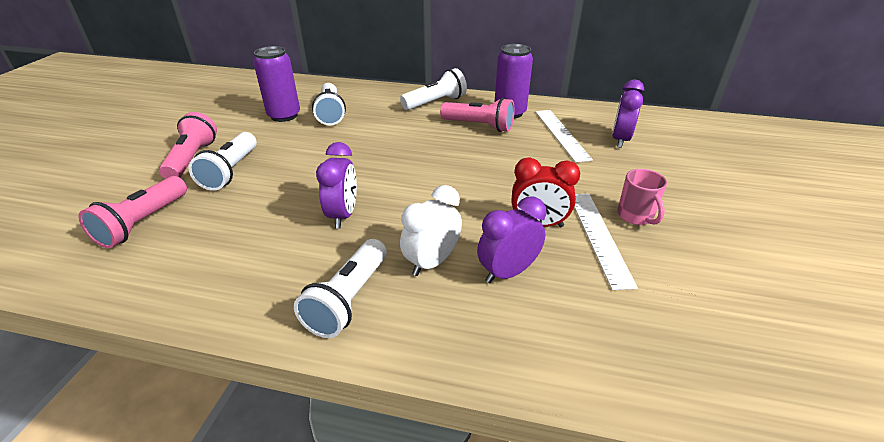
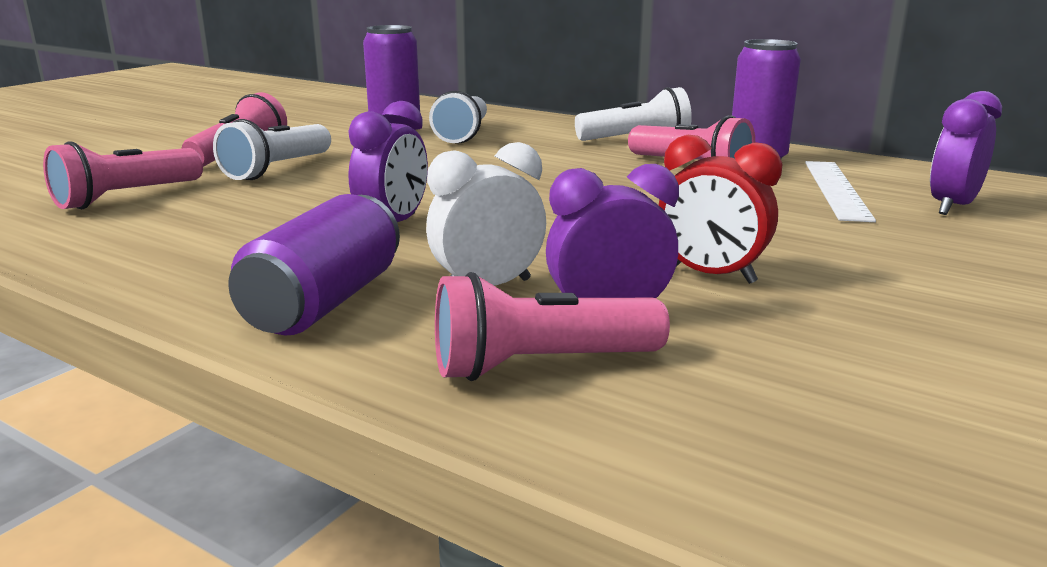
camera: 20 degrees right, 15 degrees down
(348, 299) = (324, 302): white flashlight -> purple can
(496, 322) = (540, 365): none -> pink flashlight
(599, 236) = (819, 304): white ruler -> none
(635, 216) = (916, 293): pink mug -> none

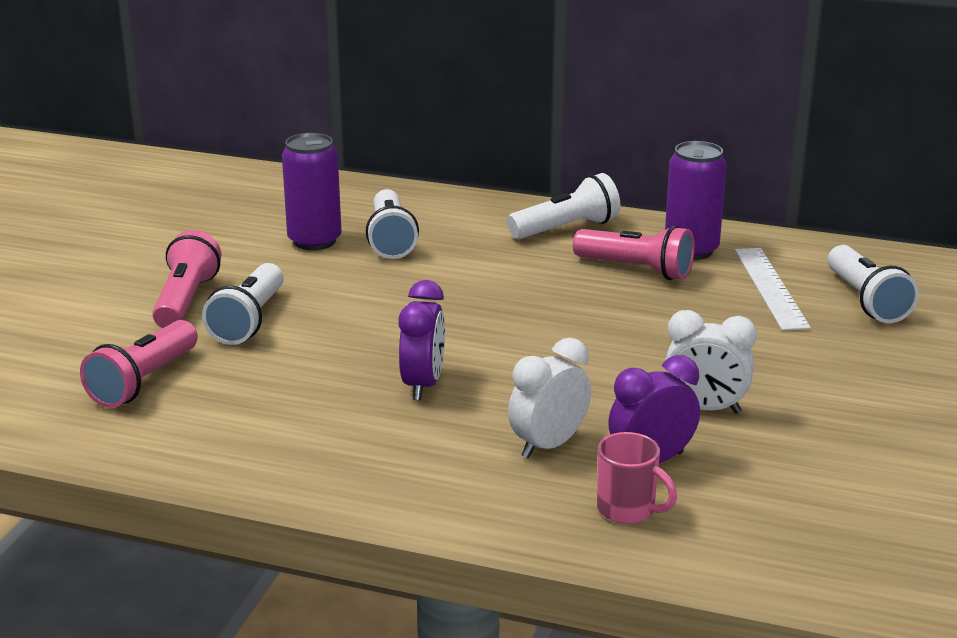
camera: 15 degrees left, 5 degrees up
(324, 302) = (438, 478): purple can -> none
(540, 365) = (627, 510): pink flashlight -> pink mug
(710, 275) = (705, 409): red clock -> white clock
(952, 207) = (866, 300): purple clock -> white flashlight

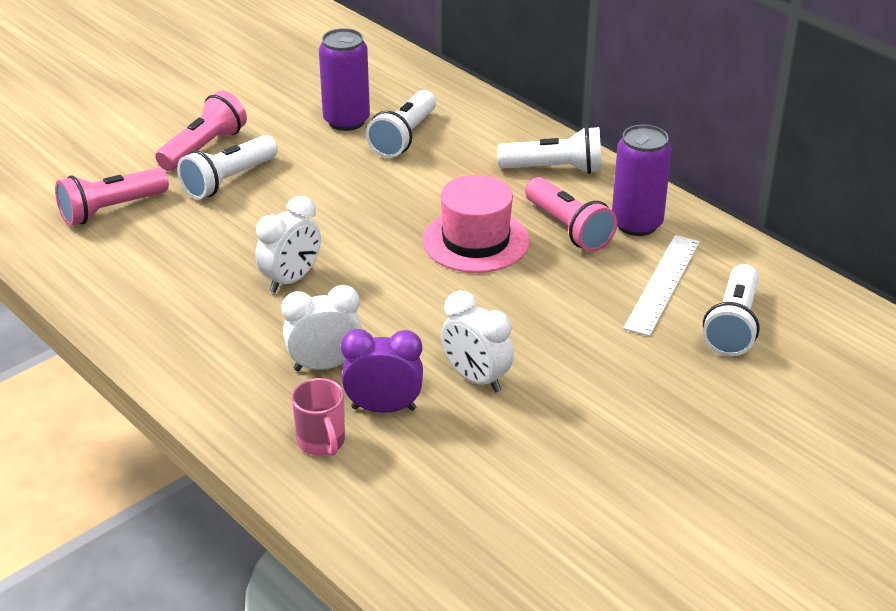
camera: 30 degrees right, 10 degrees up
(423, 385) = (291, 280): purple clock -> white clock
(565, 302) = (476, 241): none -> pink hat

